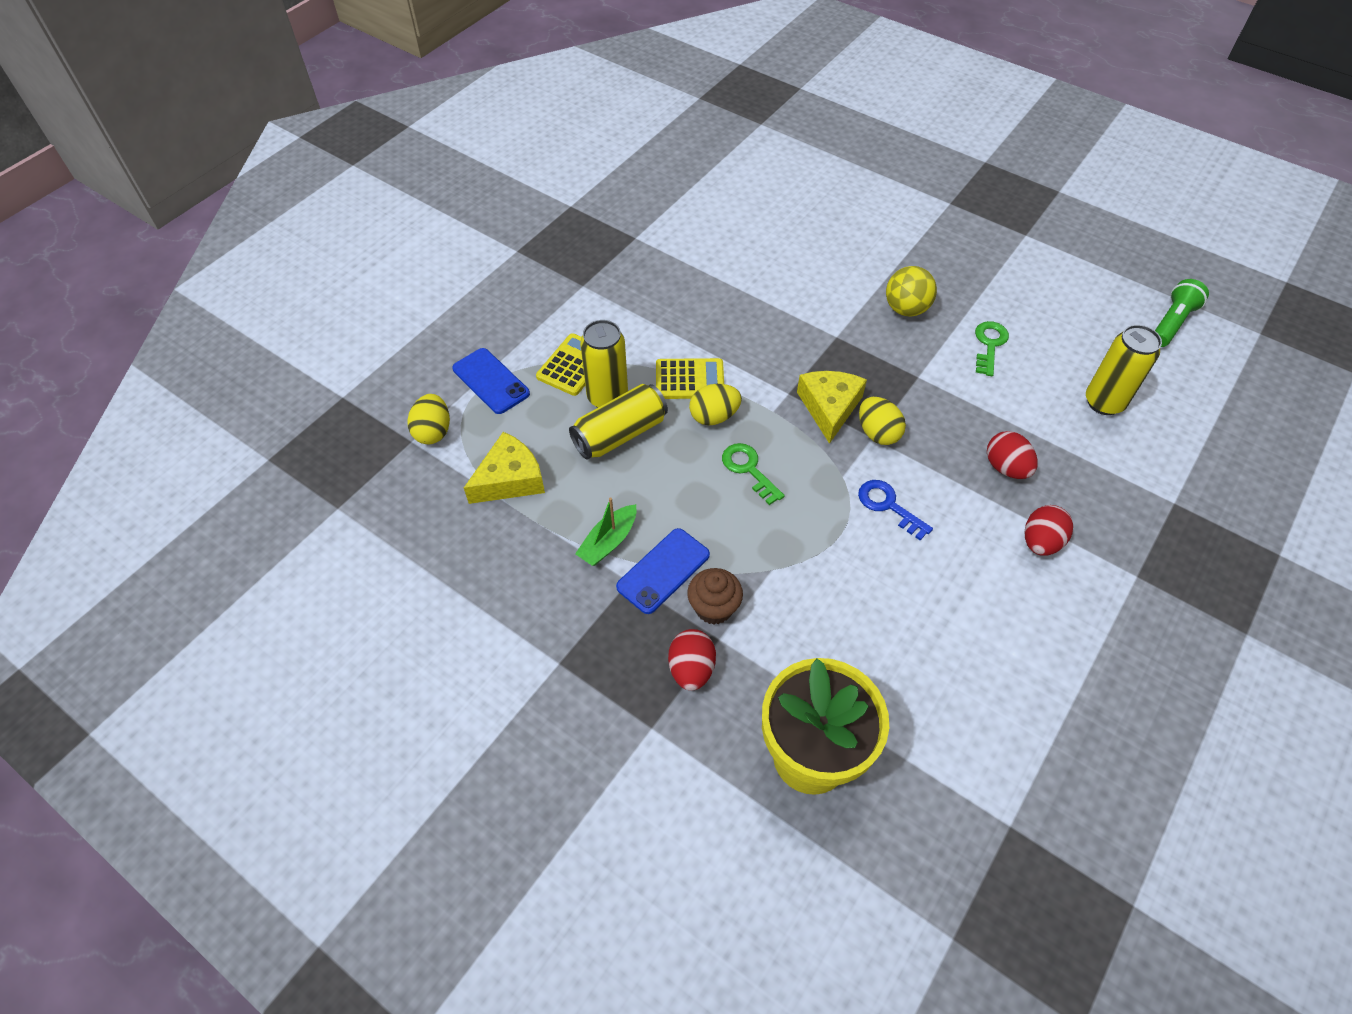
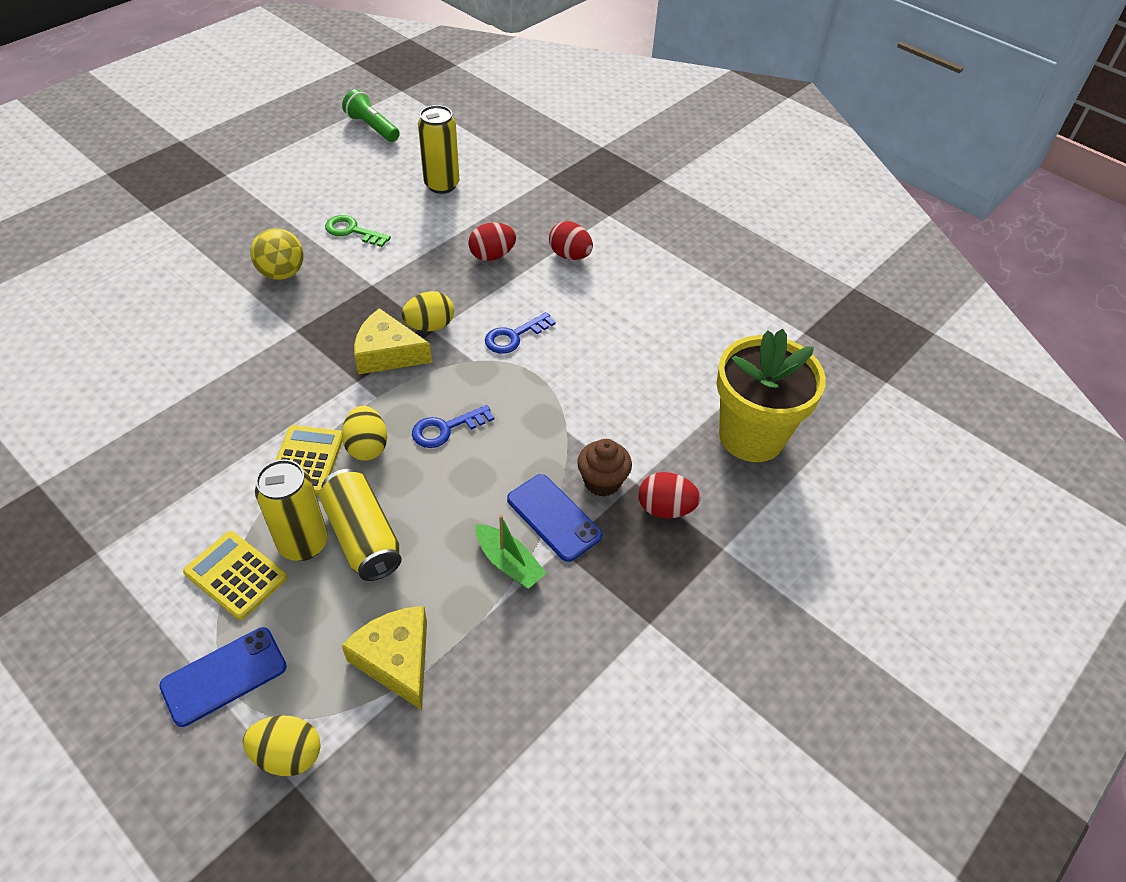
camera: 85 degrees left, 5 degrees down
(748, 470) = (446, 429): green key -> blue key

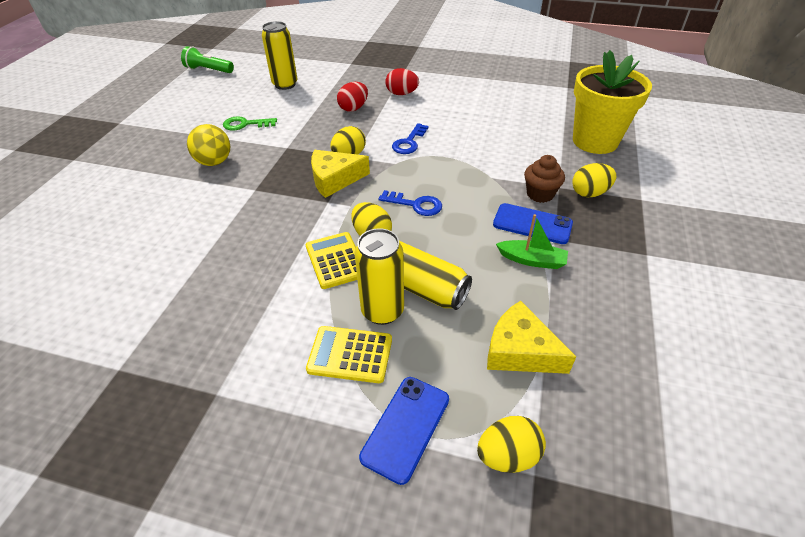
camera: 25 degrees left, 5 degrees down
(446, 429) = (415, 205): blue key -> blue key turned 105 degrees counterclockwise
(665, 508) = (589, 193): red egg -> yellow egg

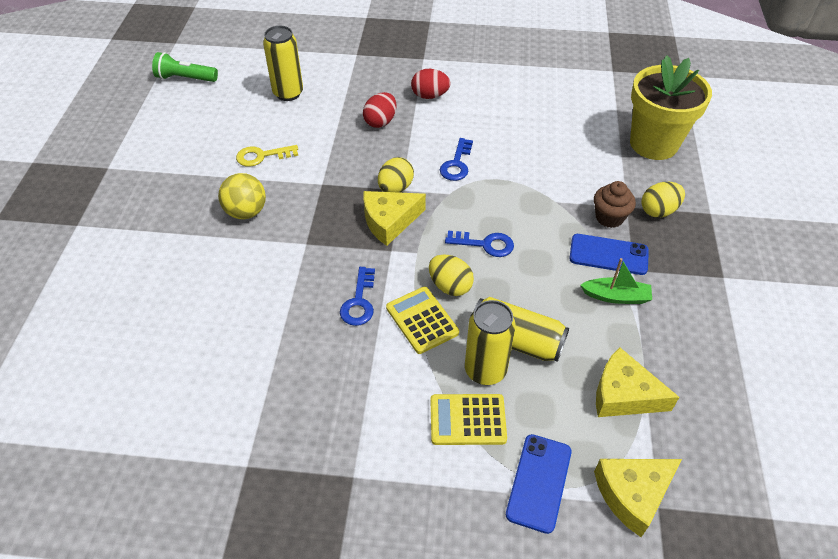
camera: 10 degrees left, 5 degrees up
(245, 124) = (262, 156): green key -> yellow key
(283, 239) = (359, 302): none -> blue key
(507, 455) = (633, 494): yellow egg -> yellow cheese

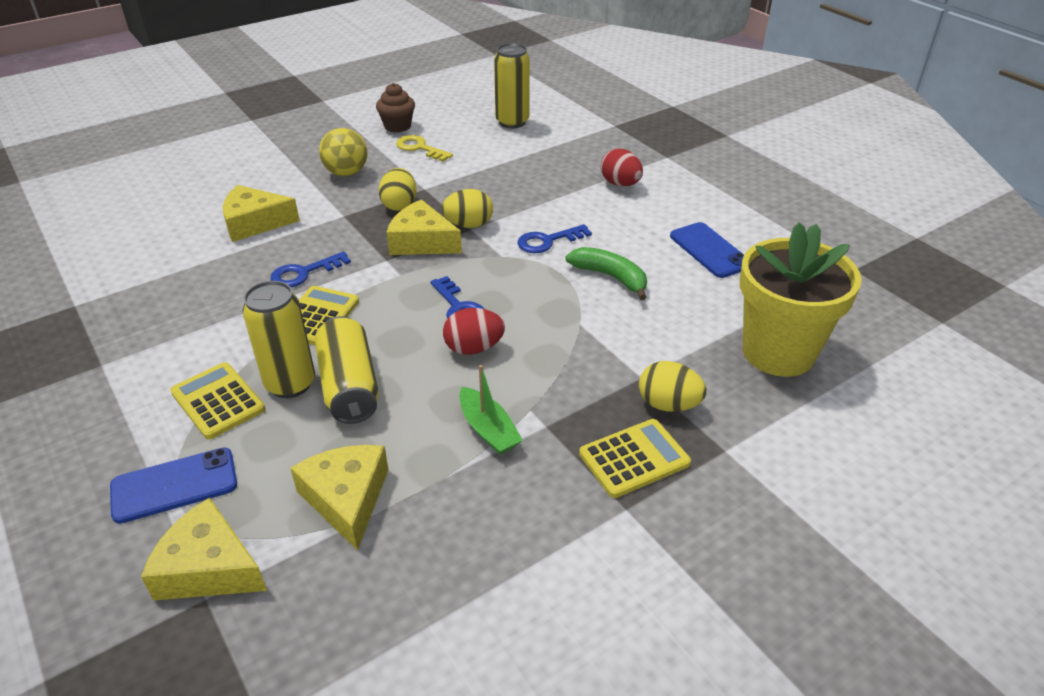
camera: 50 degrees right, 10 degrees down
(185, 78) = (462, 77): green flashlight -> none
(254, 298) = (255, 223): none -> yellow cheese
(380, 122) = (544, 177): red egg -> red egg (474, 348)
(450, 286) = (378, 313): yellow egg -> yellow egg (399, 205)
(523, 161) = (610, 277): none -> green banana
(608, 255) = (546, 396): blue phone -> blue phone (709, 250)
(609, 217) = (606, 372): brown cupcake -> brown cupcake (397, 126)
(689, 250) = (634, 459): none -> yellow calculator

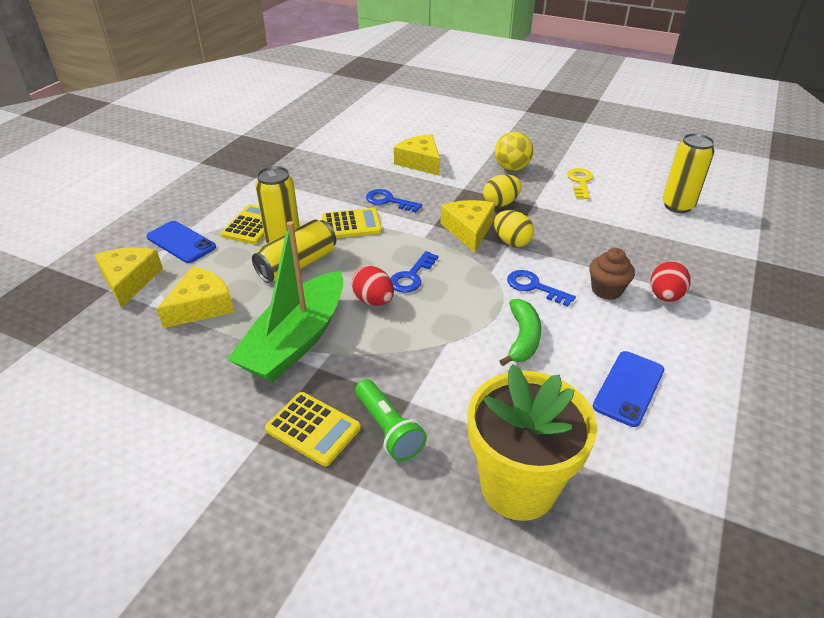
camera: 60 degrees right, 0 degrees up
(397, 126) = (595, 162): brown cupcake -> brown cupcake (606, 290)
(488, 430) = (296, 340): green boat -> green boat, size x2.13
(668, 404) = (388, 429): yellow egg -> green flashlight

